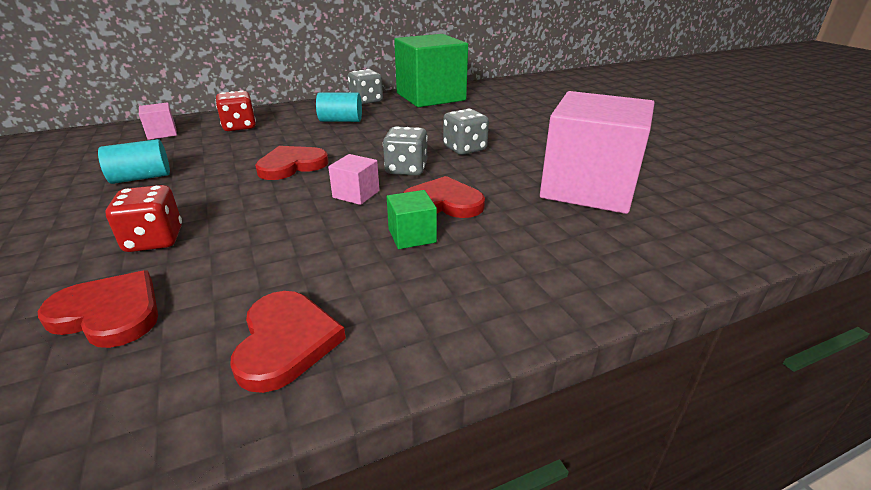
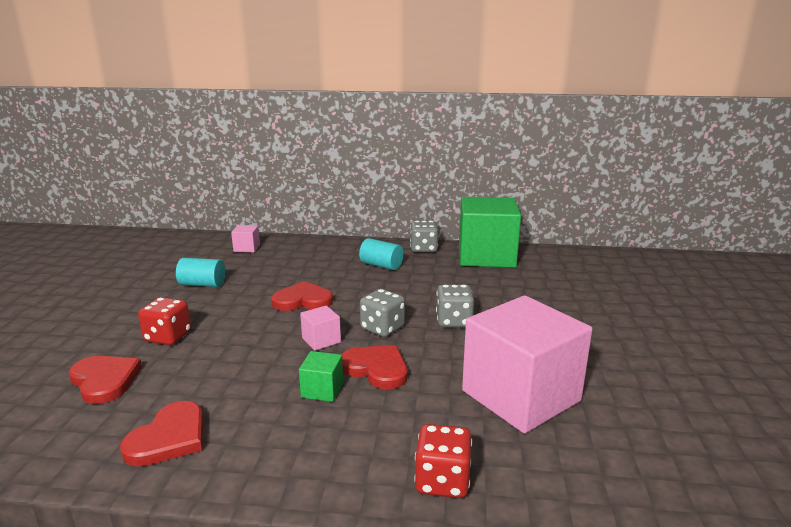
camera: 30 degrees right, 10 degrees down
(239, 127) = (302, 254): red dice -> red dice (442, 481)

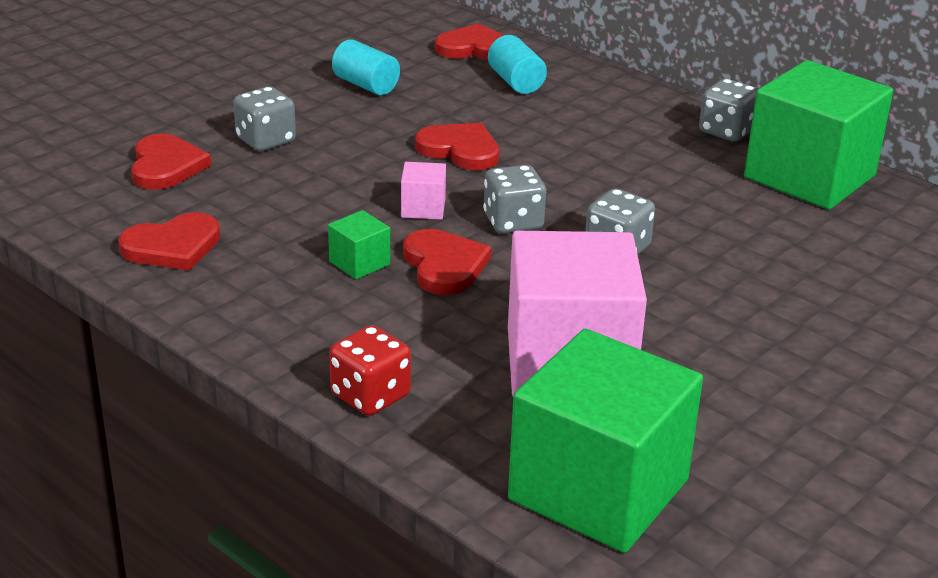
camera: 35 degrees right, 10 degrees up
(168, 337) = (266, 140): red dice -> grey dice
(247, 248) = (474, 48): pink cube -> red heart
(381, 265) = (626, 136): turquoise cylinder -> turquoise cylinder (516, 82)
(647, 469) = (598, 489): none -> green cube

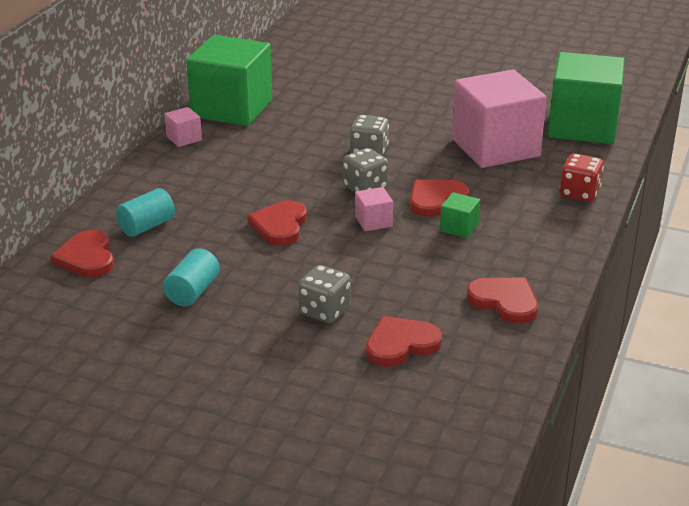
camera: 110 degrees left, 0 degrees up
(726, 131) = (184, 138): grey dice -> pink cube

